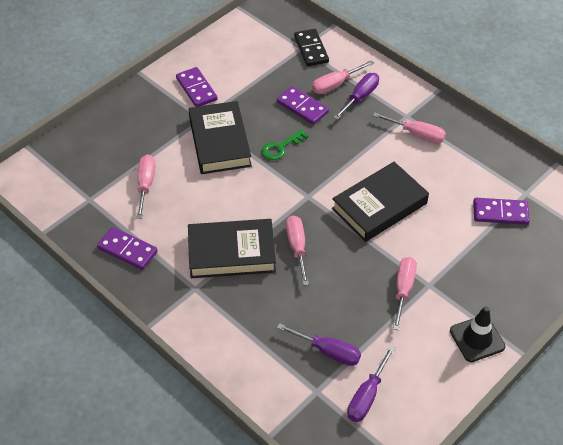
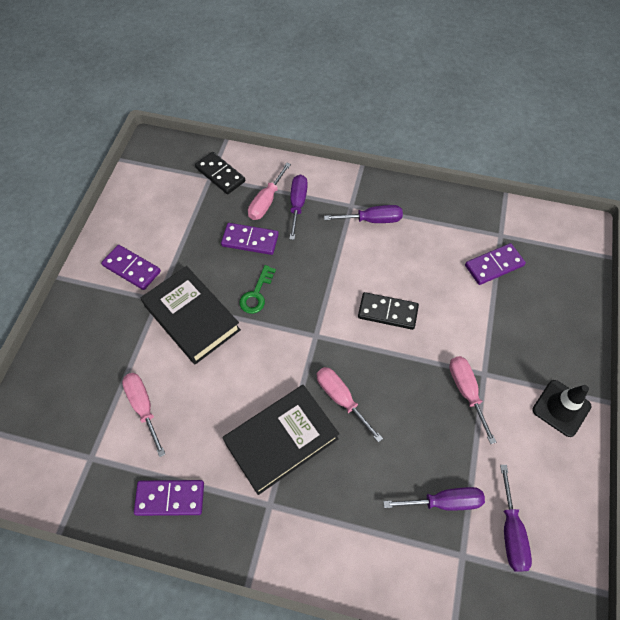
camera: 30 degrees left, 10 degrees up
(379, 206) = (387, 312): black book -> black domino
(417, 134) = (372, 220): pink screwdriver -> purple screwdriver

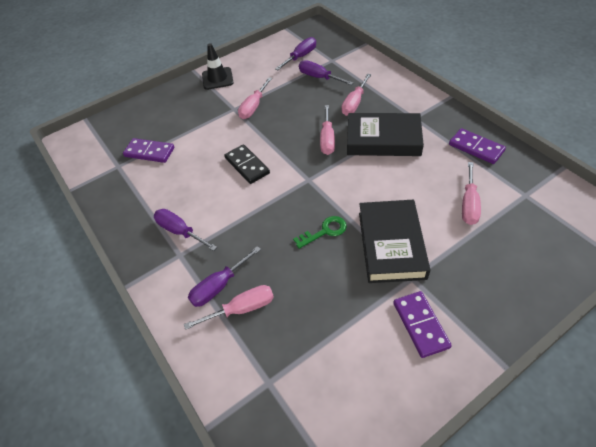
camera: 135 degrees left, 10 degrees down
(220, 174) = (255, 377): black domino -> none
(250, 240) = (290, 280): purple domino -> none
(358, 480) = (354, 103): none -> pink screwdriver

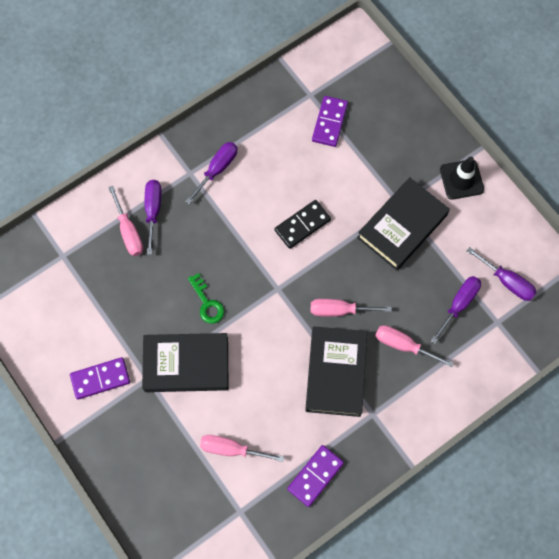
camera: 85 degrees right, 20 degrees up
(219, 286) = (153, 211): purple screwdriver -> purple screwdriver turned 45 degrees clockwise
(253, 107) = (402, 226): pink screwdriver -> black book

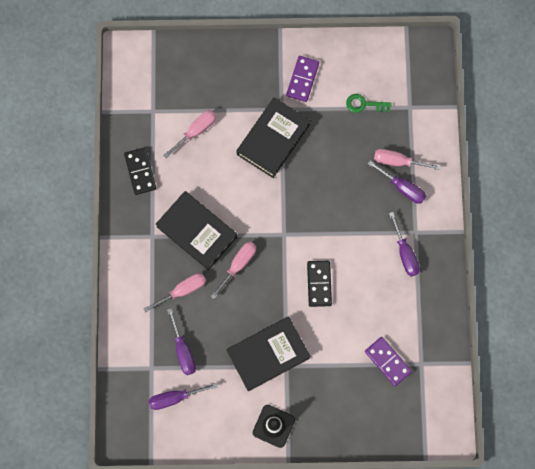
camera: 125 degrees right, 5 degrees up
(207, 303) = (307, 180): green key -> green key (364, 104)
(315, 476) = (140, 171): purple domino -> black domino
(402, 226) = (268, 354): black book -> black book turned 75 degrees clockwise

